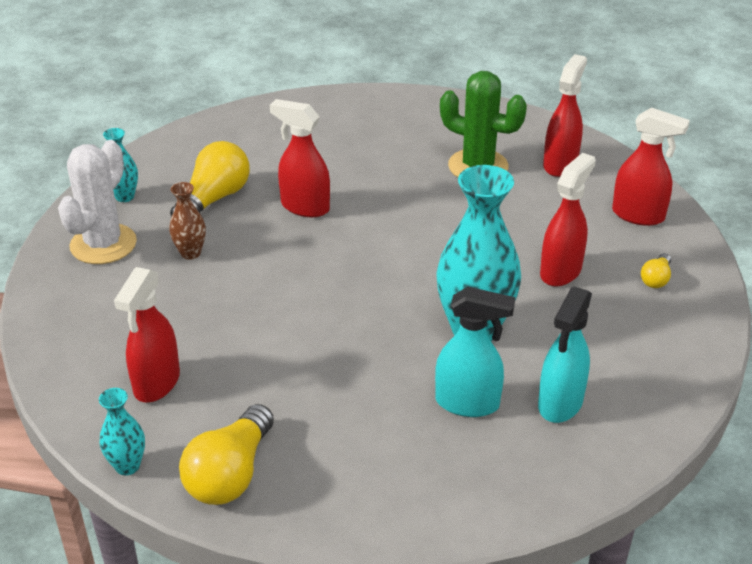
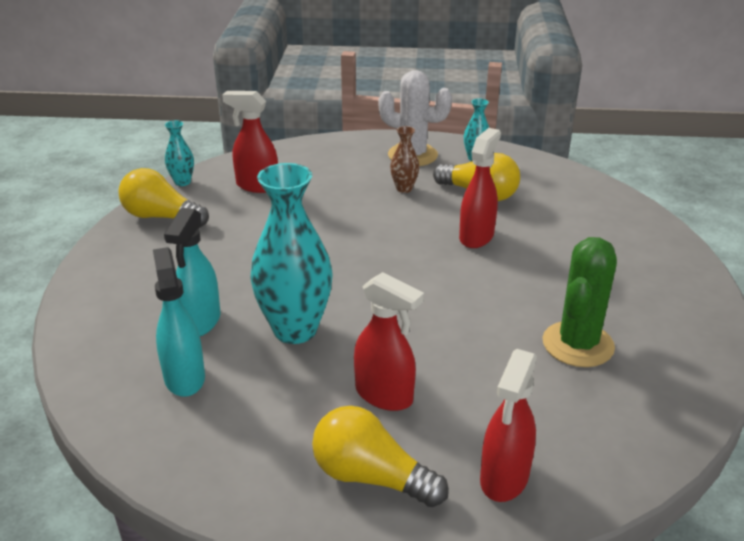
camera: 90 degrees right, 5 degrees down
(560, 164) = (604, 414): red spray bottle -> none
(560, 403) = (184, 377): turquoise spray bottle -> turquoise spray bottle turned 45 degrees clockwise
(656, 279) = (371, 477): yellow light bulb -> yellow light bulb, size x2.04

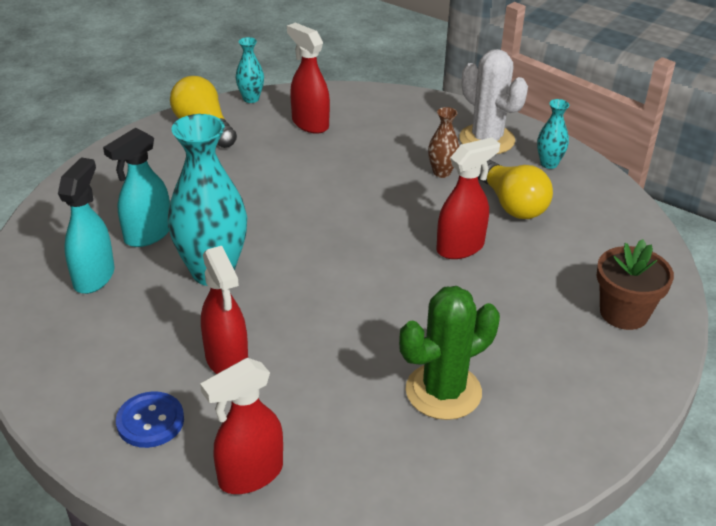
camera: 30 degrees right, 5 degrees up
(371, 477) = (150, 421): yellow light bulb -> blue button
(634, 240) = (624, 313): none -> brown flower pot

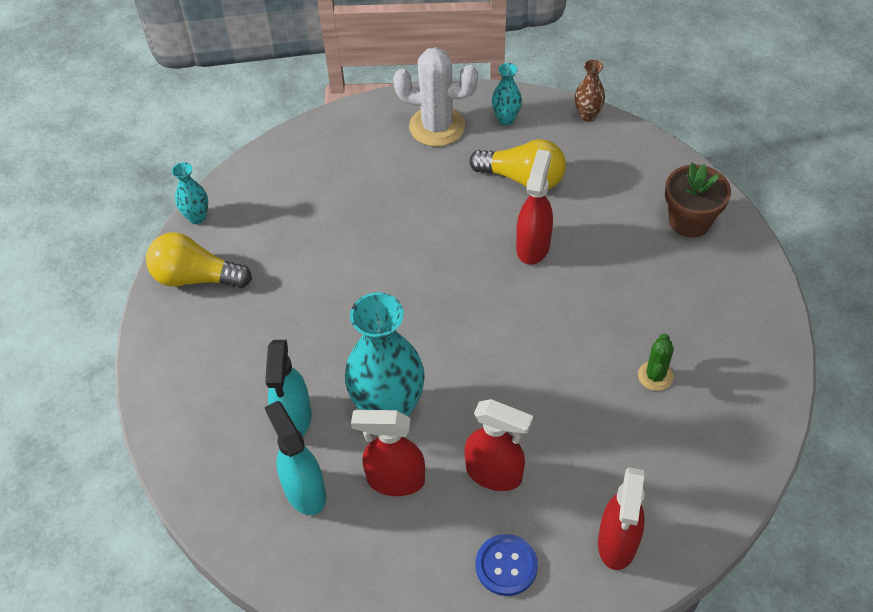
camera: 40 degrees left, 15 degrees up
(310, 123) = (281, 208): red spray bottle -> red spray bottle (395, 480)
(441, 172) = (441, 184): brown vase -> brown vase (587, 116)
(443, 391) = (655, 376): green cactus -> green cactus, size x0.53

